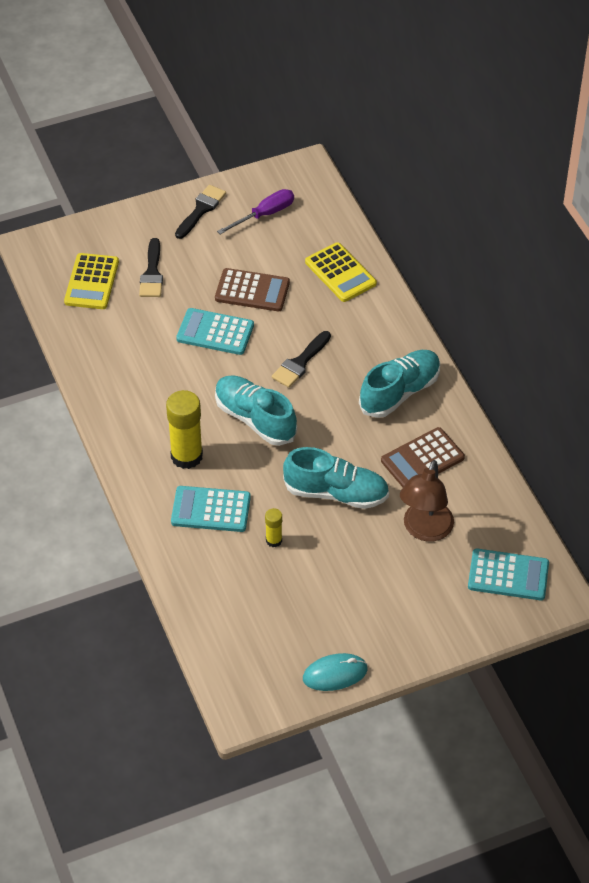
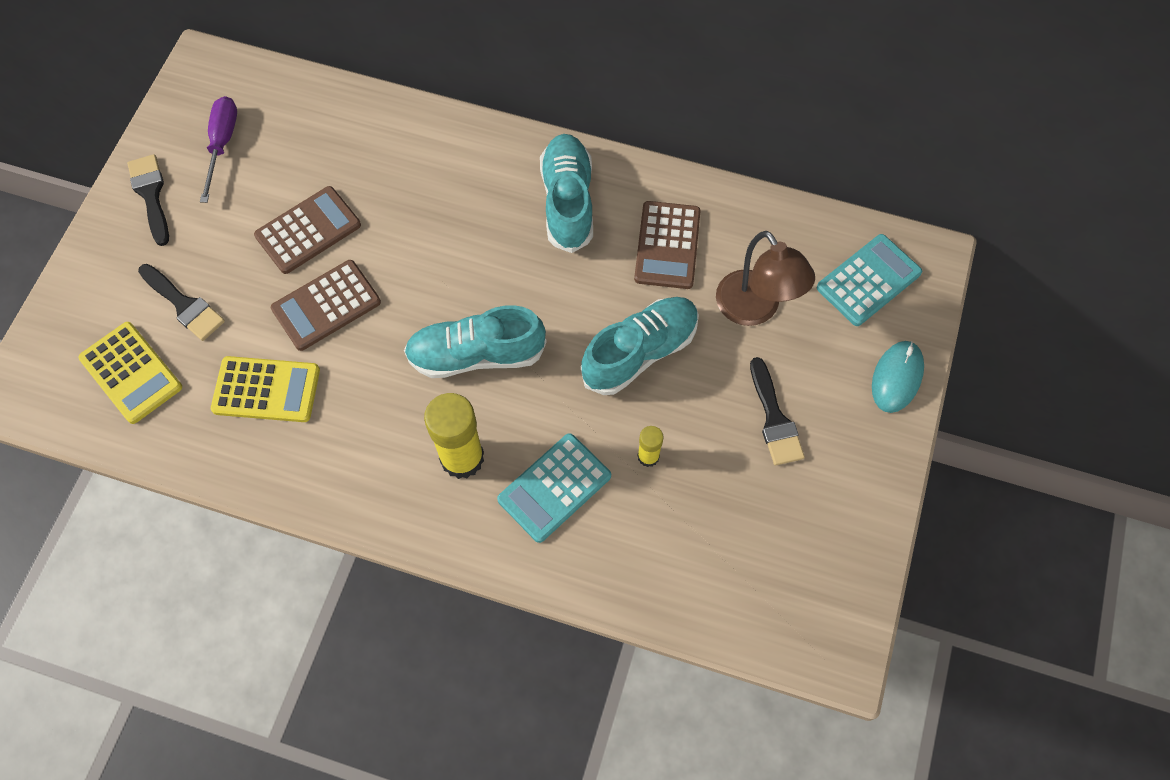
camera: 50 degrees left, 15 degrees up
(215, 332) = (326, 305): turquoise calculator -> brown calculator
(300, 362) = (445, 258): black brush -> black brush (774, 418)
(335, 674) = (864, 527): turquoise mouse -> turquoise mouse (897, 377)
(340, 273) = (368, 138): yellow calculator -> yellow calculator (266, 390)

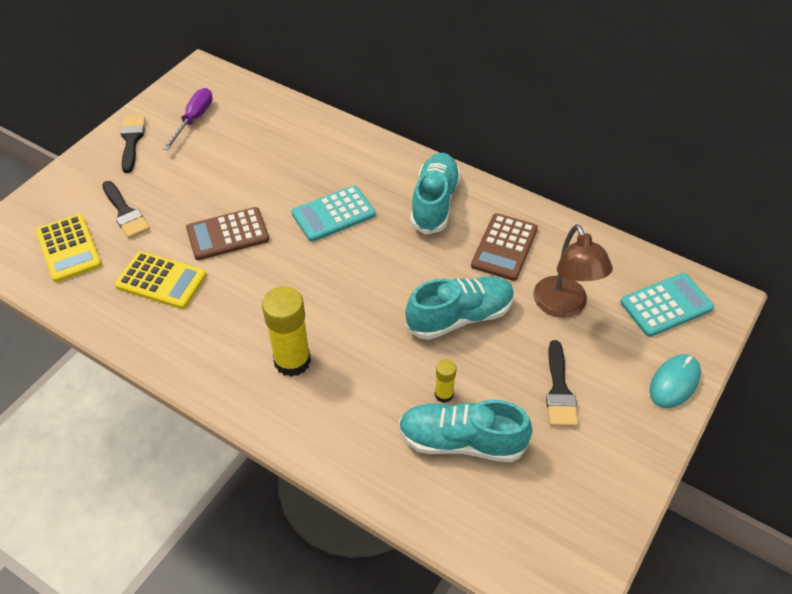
camera: 15 degrees right, 15 degrees down
(308, 230) = (233, 184): brown calculator -> none
(476, 355) = (329, 291): turquoise shoe -> turquoise shoe (461, 441)
(554, 487) = (359, 400): turquoise calculator -> turquoise calculator (333, 214)

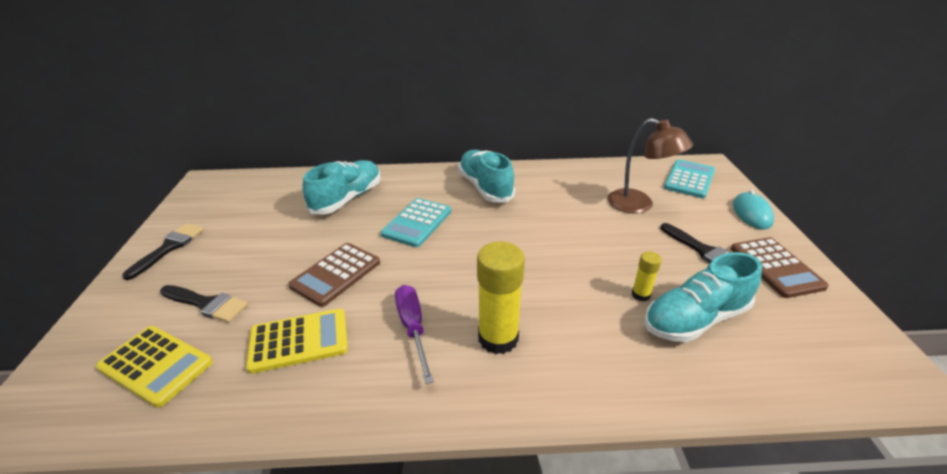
camera: 35 degrees left, 15 degrees down
(132, 141) = (169, 248): black brush -> black brush turned 60 degrees clockwise
(194, 119) = (226, 212): purple screwdriver -> purple screwdriver (413, 328)
(460, 317) = (586, 241): turquoise shoe -> turquoise shoe (347, 199)
(504, 247) = (561, 191): brown calculator -> brown calculator (775, 267)

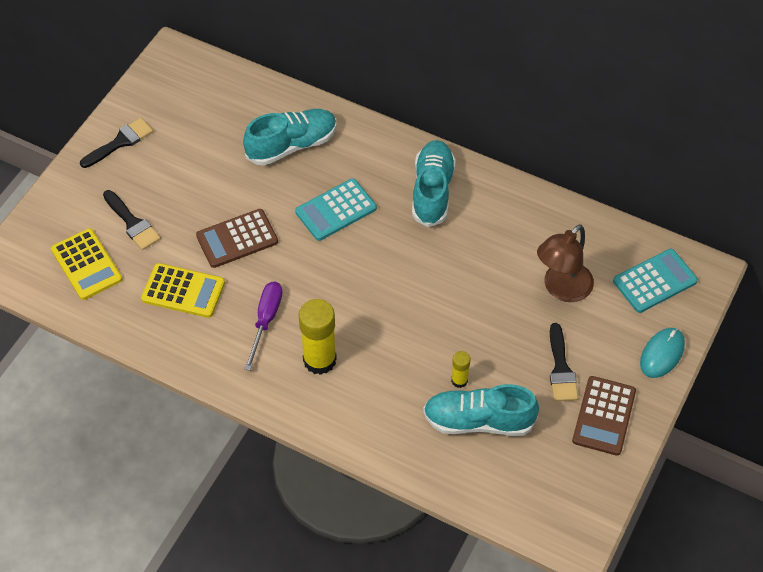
camera: 30 degrees right, 20 degrees up
(639, 205) = (561, 289): brown lamp -> brown lamp turned 60 degrees clockwise

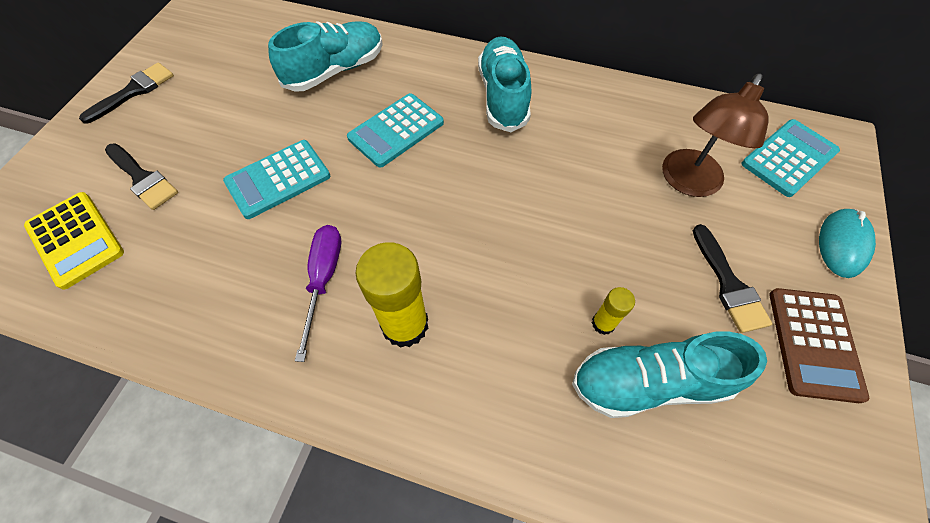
camera: 10 degrees left, 5 degrees up
(183, 291) = (208, 256): yellow calculator -> none
(237, 239) = (278, 179): brown calculator -> turquoise calculator

